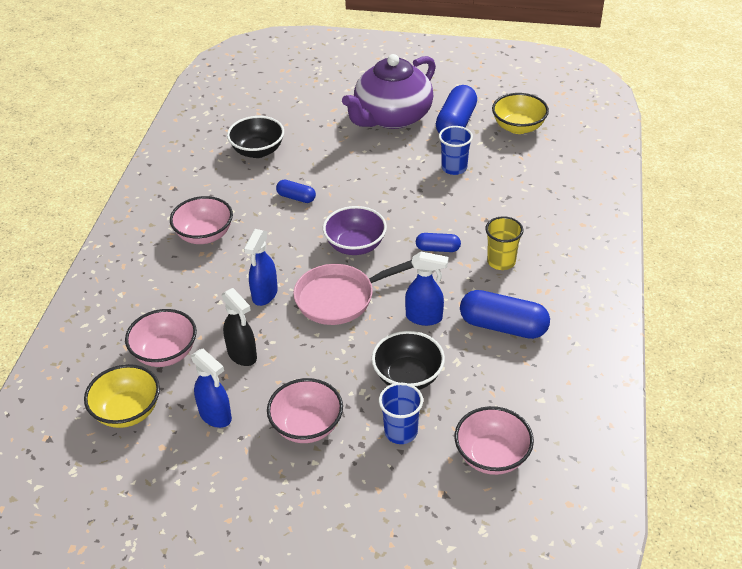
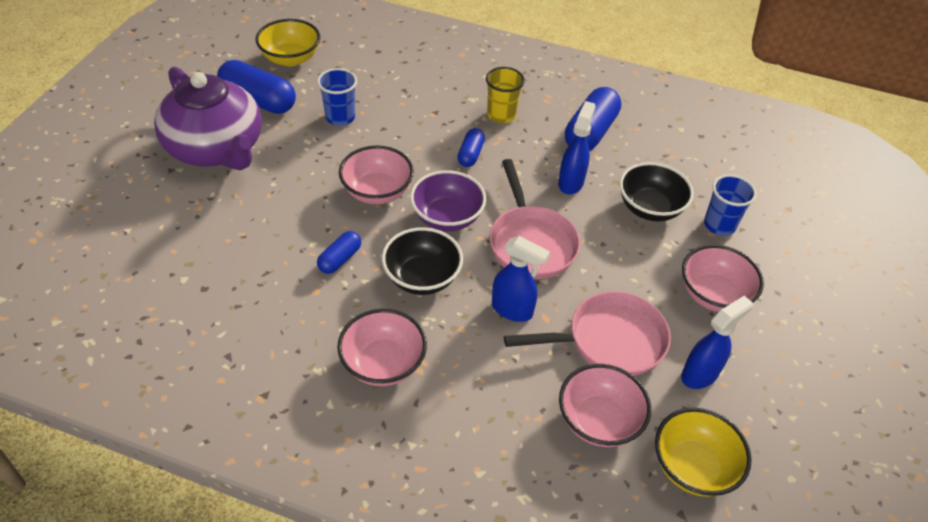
camera: 85 degrees left, 5 degrees up
(242, 355) = (609, 341): black spray bottle -> pink pan
(258, 151) = (221, 288): black bowl -> black bowl (422, 278)
(492, 456) = (744, 171): pink bowl -> pink bowl (377, 192)

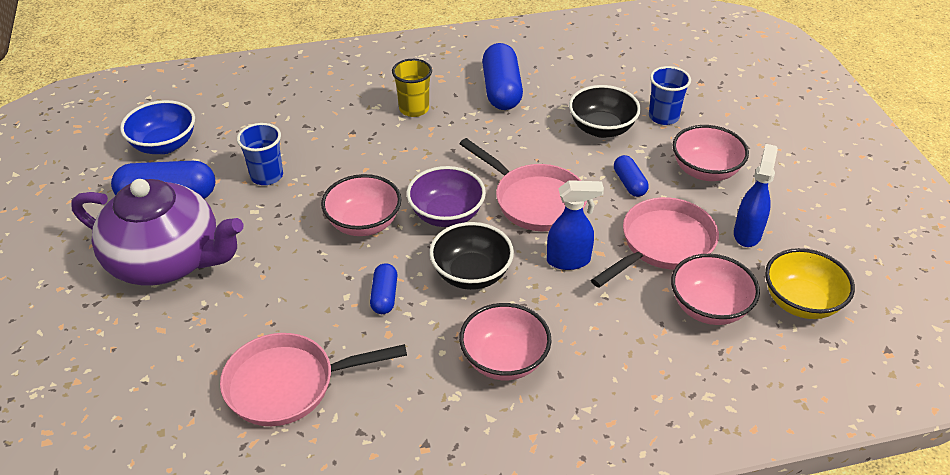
camera: 30 degrees left, 5 degrees down
(212, 289) = (288, 384): none -> pink pan
(290, 58) = (164, 145): yellow bowl -> blue bowl
(470, 154) = (418, 153): blue capsule -> blue capsule (629, 183)
(571, 182) = (522, 137): blue spray bottle -> none

